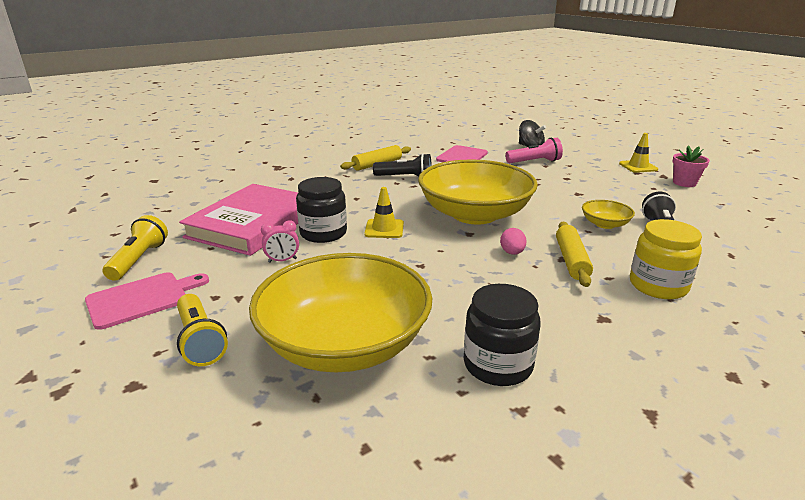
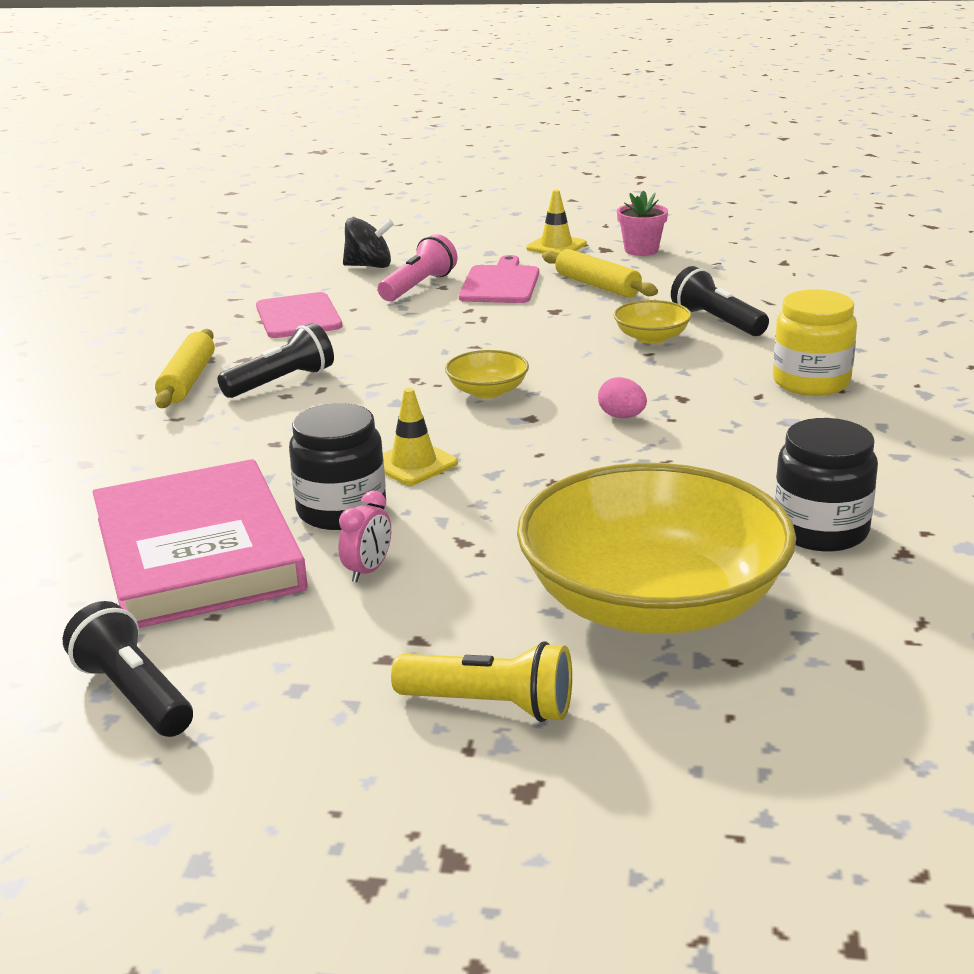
camera: 45 degrees left, 0 degrees up
(139, 260) = (134, 694): yellow flashlight -> black flashlight
(142, 299) = (283, 724): pink cutting board -> pink cutting board (500, 283)
(474, 214) = (487, 391): yellow bowl -> yellow bowl, size x0.42
(571, 260) = (694, 395): yellow rolling pin -> yellow rolling pin (597, 285)

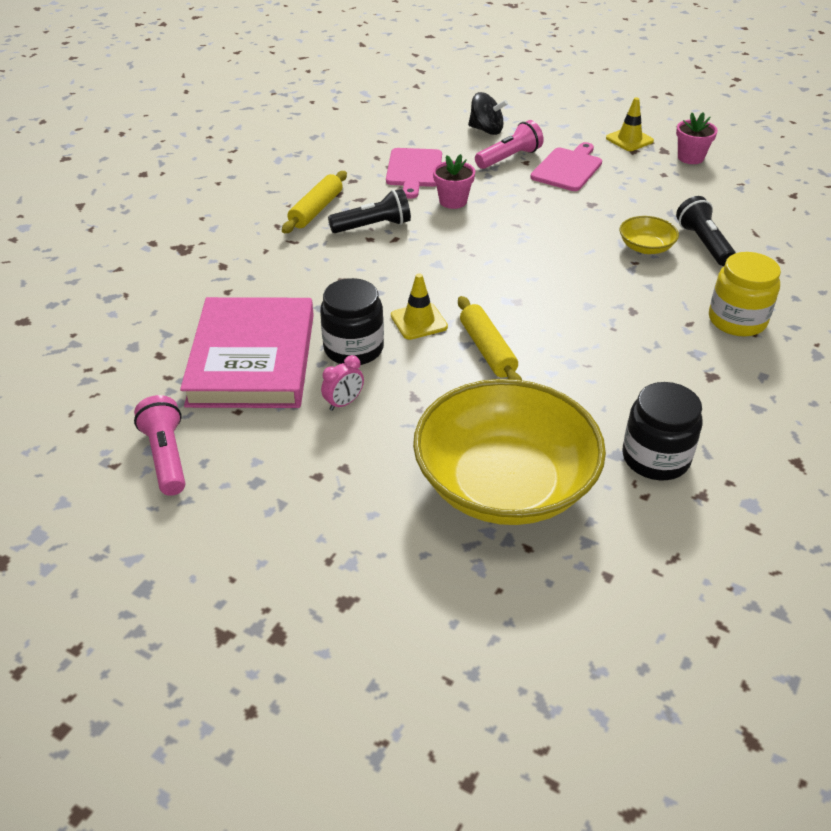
camera: 20 degrees right, 15 degrees up
(134, 694) = (166, 456): black flashlight -> pink flashlight
(374, 339) = (453, 201): none -> pink flower pot
(487, 391) = (502, 269): yellow bowl -> none
(490, 705) = (359, 532): yellow flashlight -> none
(597, 285) = (636, 186): yellow rolling pin -> yellow rolling pin (487, 349)
(622, 416) = (580, 317): pink egg -> none

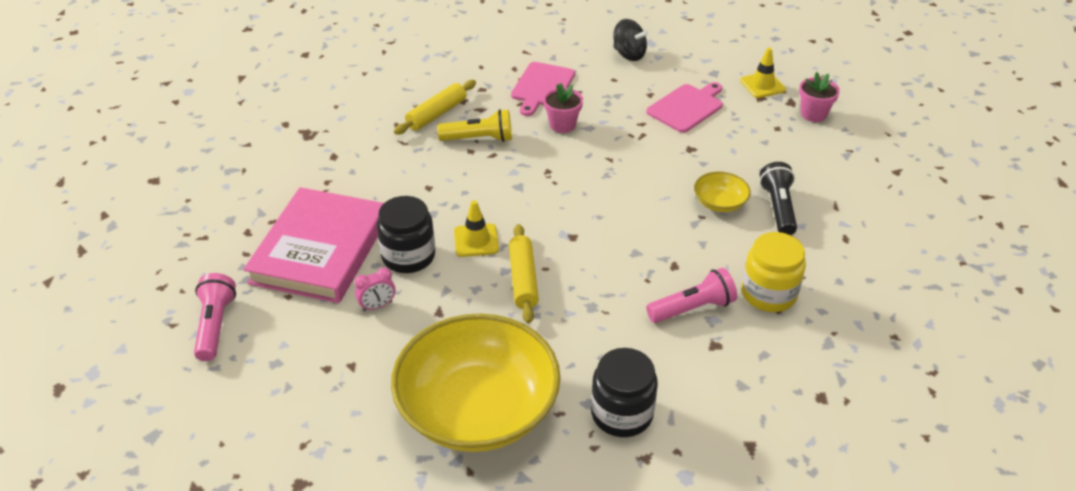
camera: 15 degrees right, 0 degrees up
(373, 226) = (479, 139): black flashlight -> yellow flashlight
(509, 158) = (636, 88): pink flashlight -> pink flashlight (692, 308)

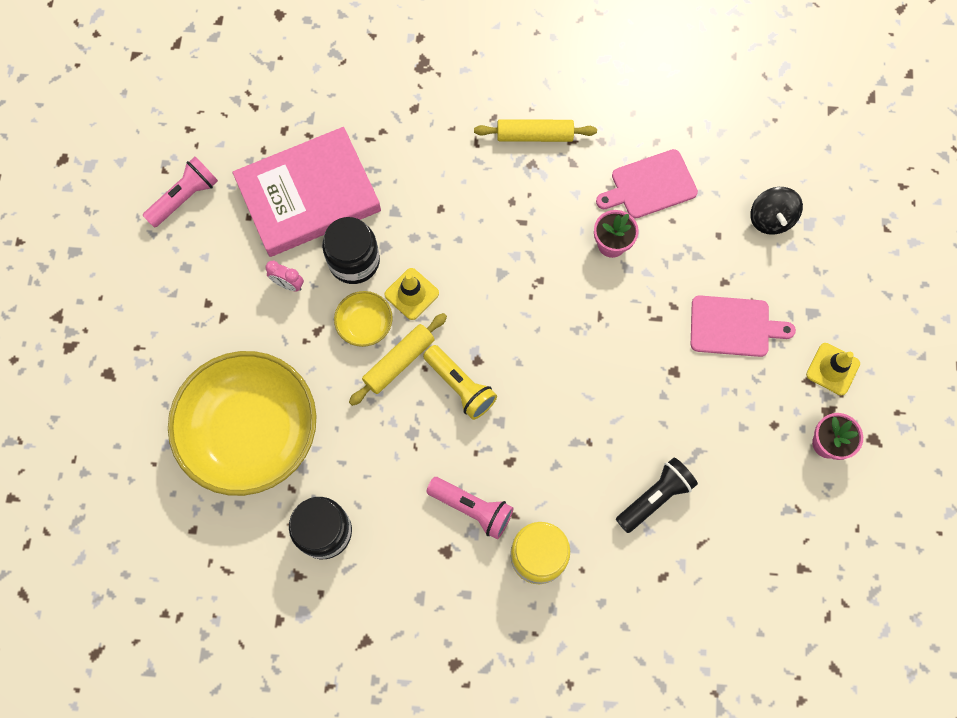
camera: 50 degrees right, 30 degrees up
(479, 139) = (533, 195): yellow flashlight -> yellow flashlight (460, 386)
(720, 203) = (620, 445): yellow bowl -> yellow bowl (365, 324)

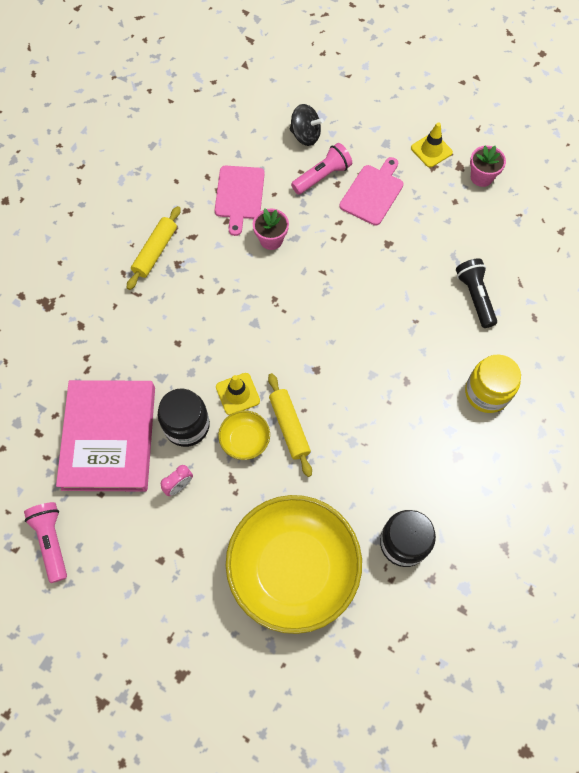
camera: 65 degrees left, 5 degrees down
(460, 386) = (331, 390): yellow flashlight -> none
(472, 508) = (431, 423): pink flashlight -> pink flashlight (322, 176)

